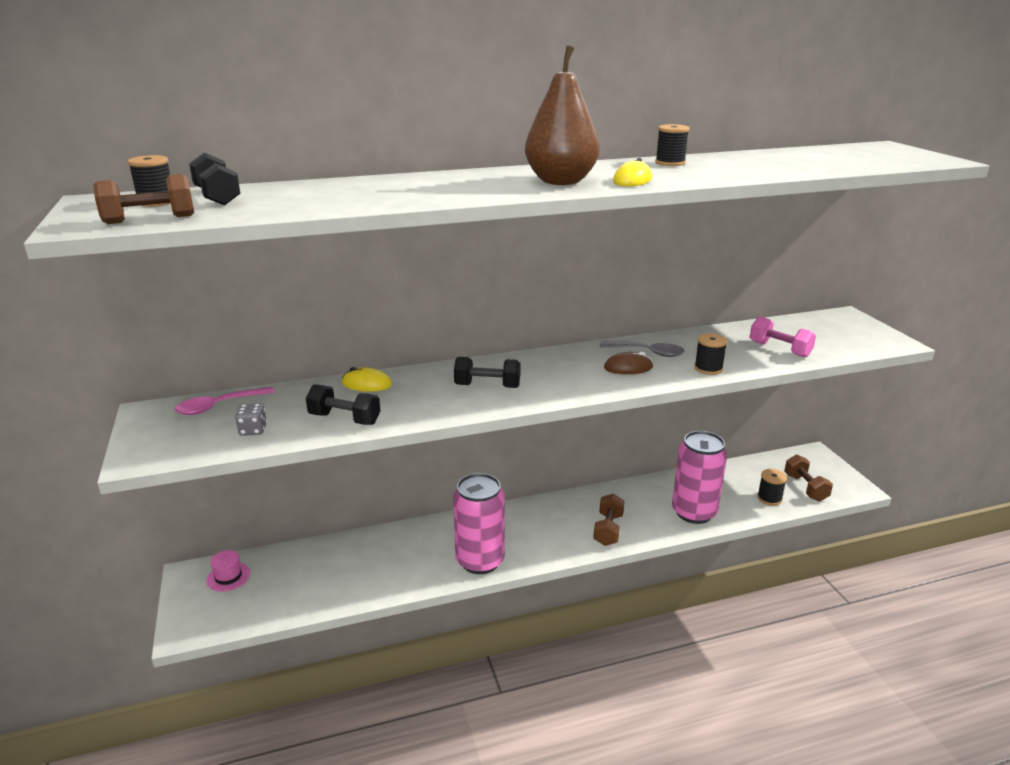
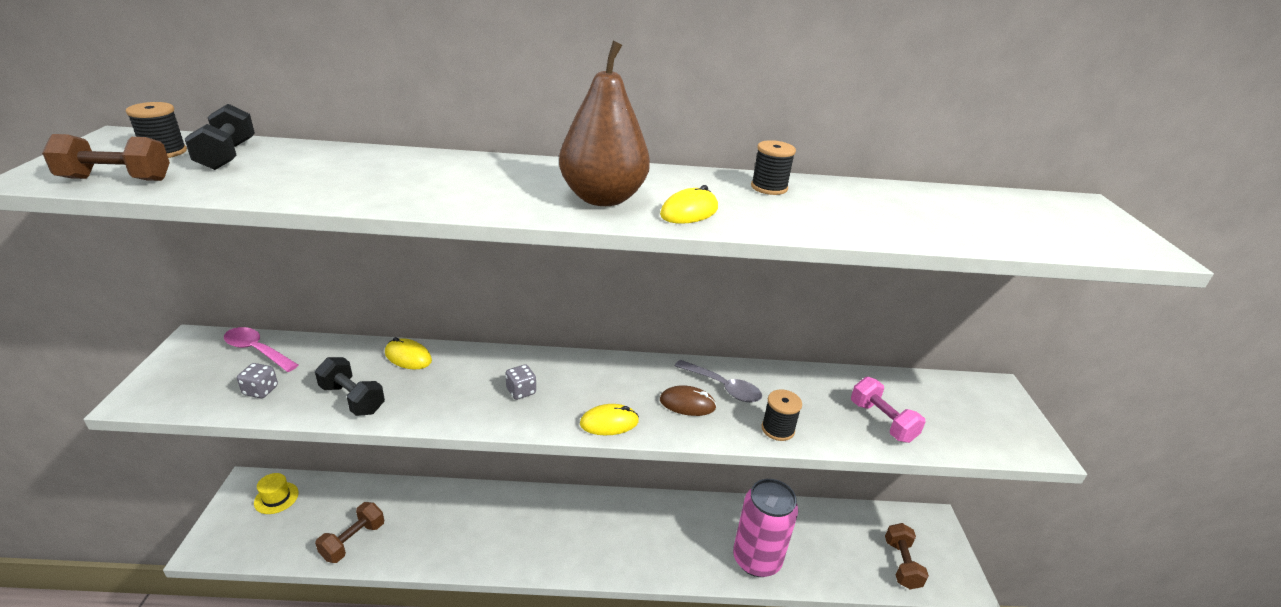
camera: 15 degrees right, 5 degrees up
(219, 406) = (257, 350): pink spoon -> pink spoon turned 45 degrees clockwise
(228, 577) = (276, 498): pink hat -> yellow hat
(480, 561) = (505, 552): pink can -> none
(487, 386) = (521, 391): black dumbbell -> grey dice
(577, 390) = (609, 422): none -> yellow mouse
(608, 530) = (653, 554): brown dumbbell -> brown dumbbell (353, 541)
(769, 498) = (852, 566): black spool -> none

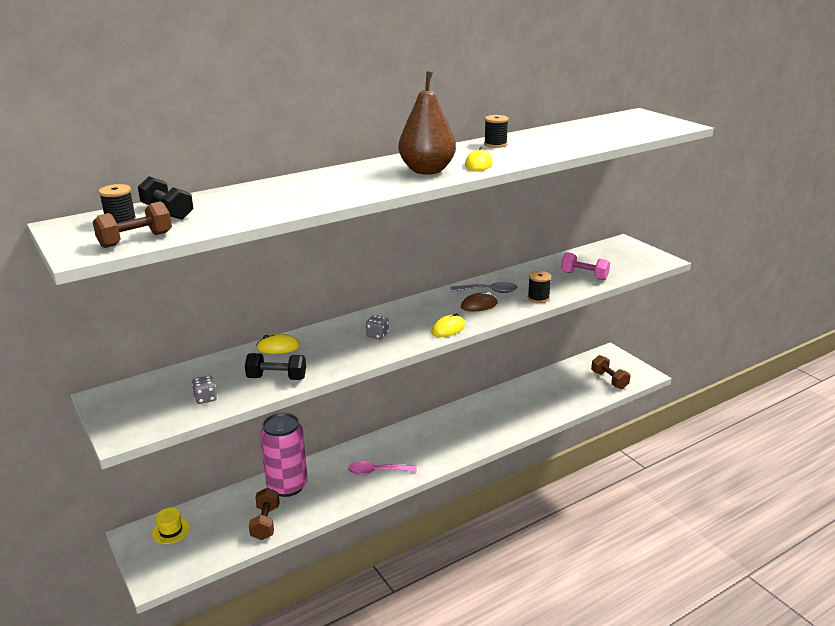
camera: 30 degrees left, 5 degrees down
(257, 350) = (162, 383): pink spoon -> pink spoon (377, 471)
(756, 559) = (533, 413): pink can -> pink can (287, 486)

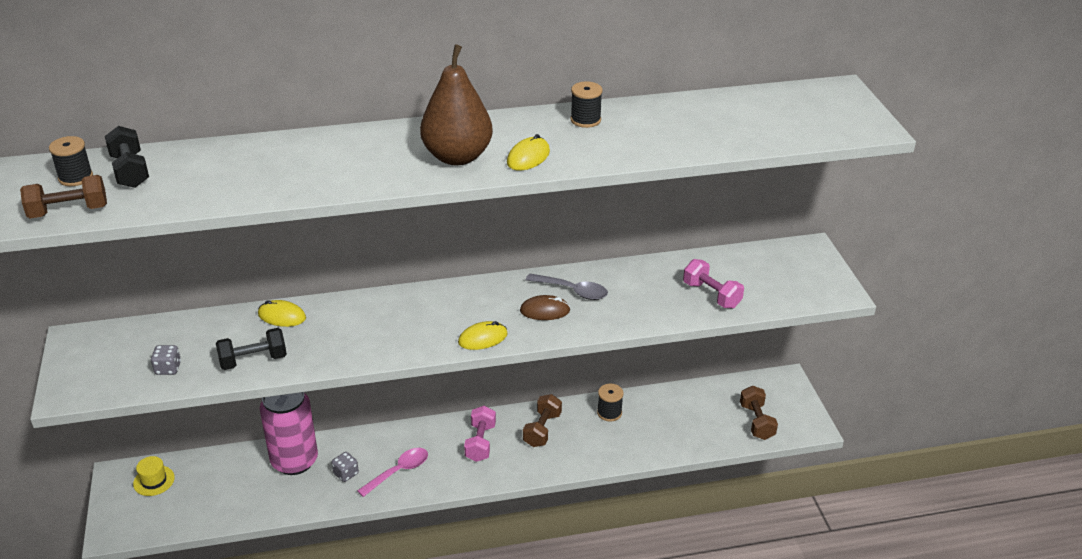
camera: 20 degrees right, 10 degrees up
(265, 523) = (249, 500): brown dumbbell -> brown dumbbell (542, 430)
(277, 378) = (253, 360): black dumbbell -> black dumbbell turned 45 degrees counterclockwise
(377, 335) = (397, 327): grey dice -> grey dice (346, 474)
(377, 471) = (399, 471): pink spoon -> pink spoon turned 120 degrees clockwise
(427, 438) = (480, 443): none -> pink dumbbell
(538, 298) = (625, 317): black spool -> black spool (609, 413)

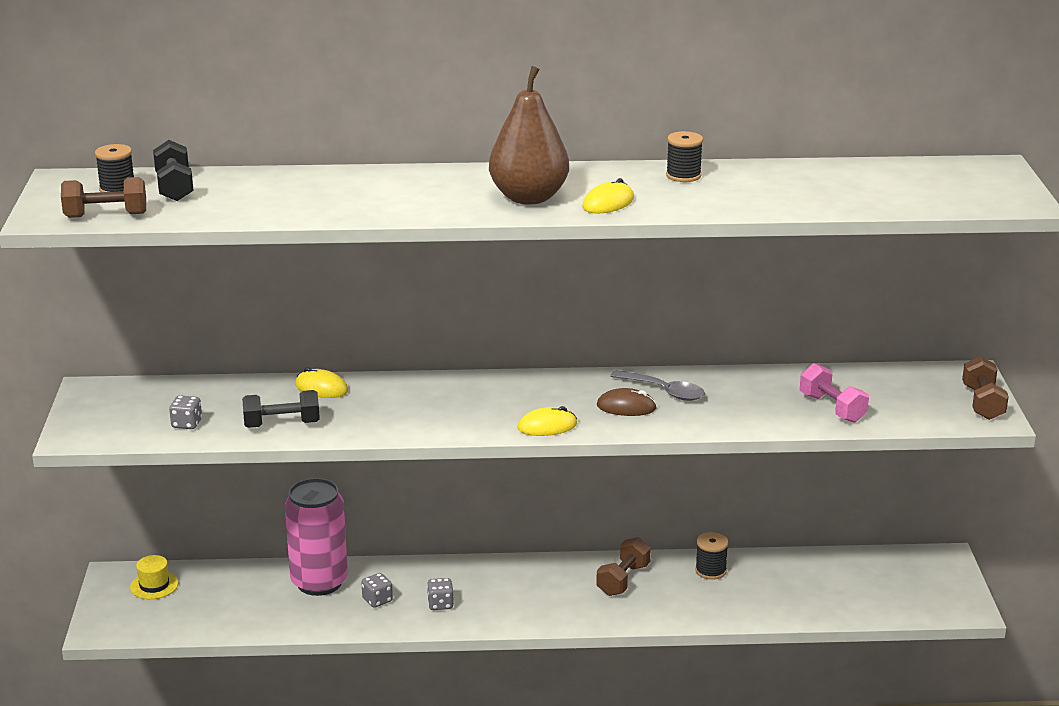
camera: 10 degrees right, 10 degrees down
(399, 471) = (440, 604): pink spoon -> grey dice
(480, 443) = (544, 585): pink dumbbell -> none
(756, 422) = (896, 597): brown dumbbell -> brown dumbbell (982, 403)

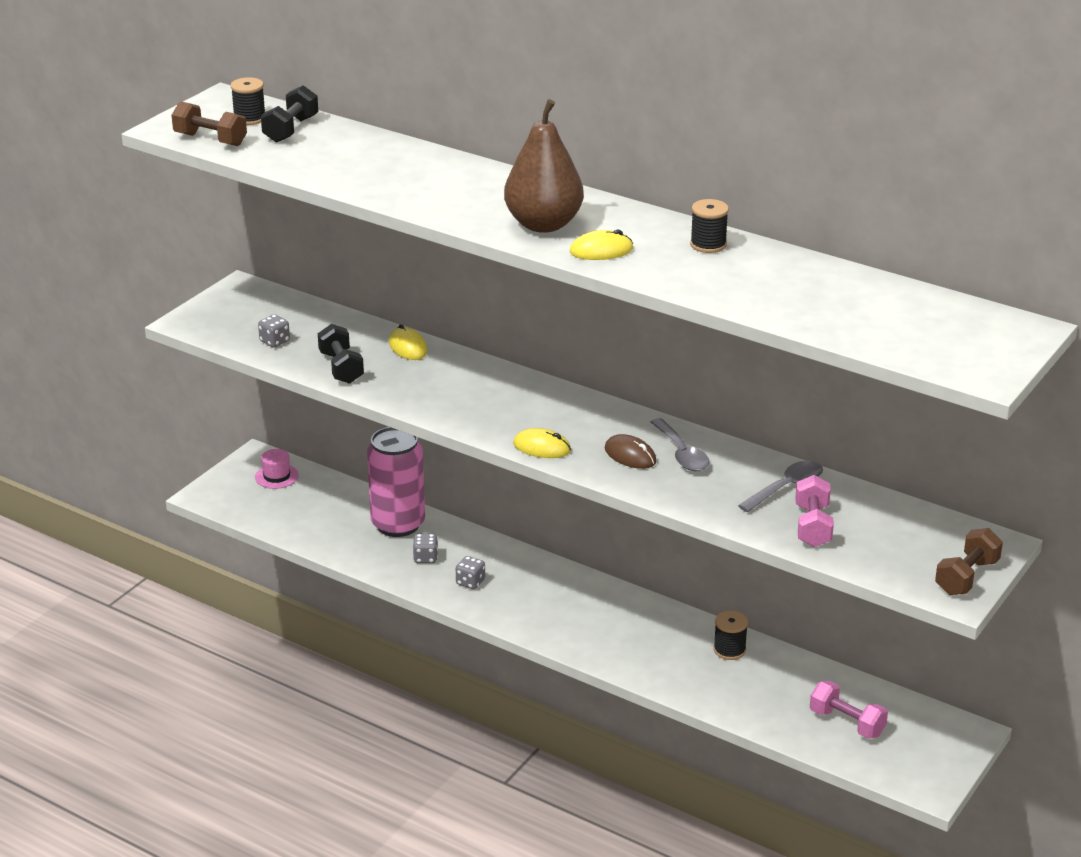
camera: 35 degrees right, 5 degrees up
(154, 585) = (276, 476): yellow hat -> pink hat
(282, 424) = (341, 368): black dumbbell -> black dumbbell turned 45 degrees clockwise
(623, 580) = (643, 625): brown dumbbell -> none
(775, 388) = (786, 487): none -> grey spoon
(857, 588) = (847, 723): none -> pink dumbbell

